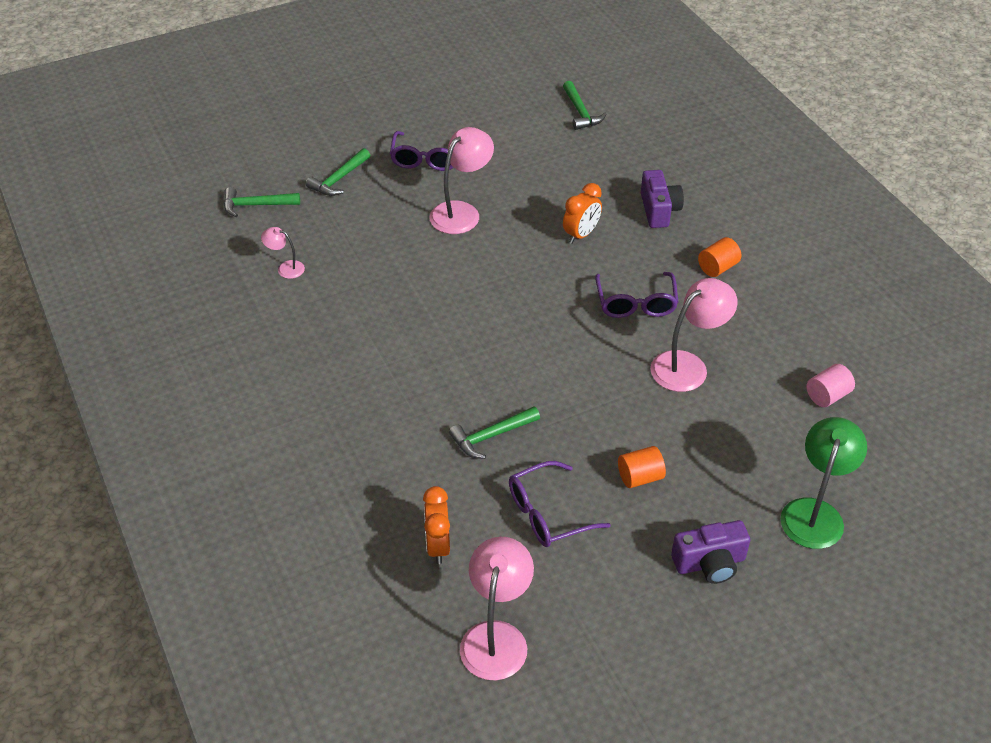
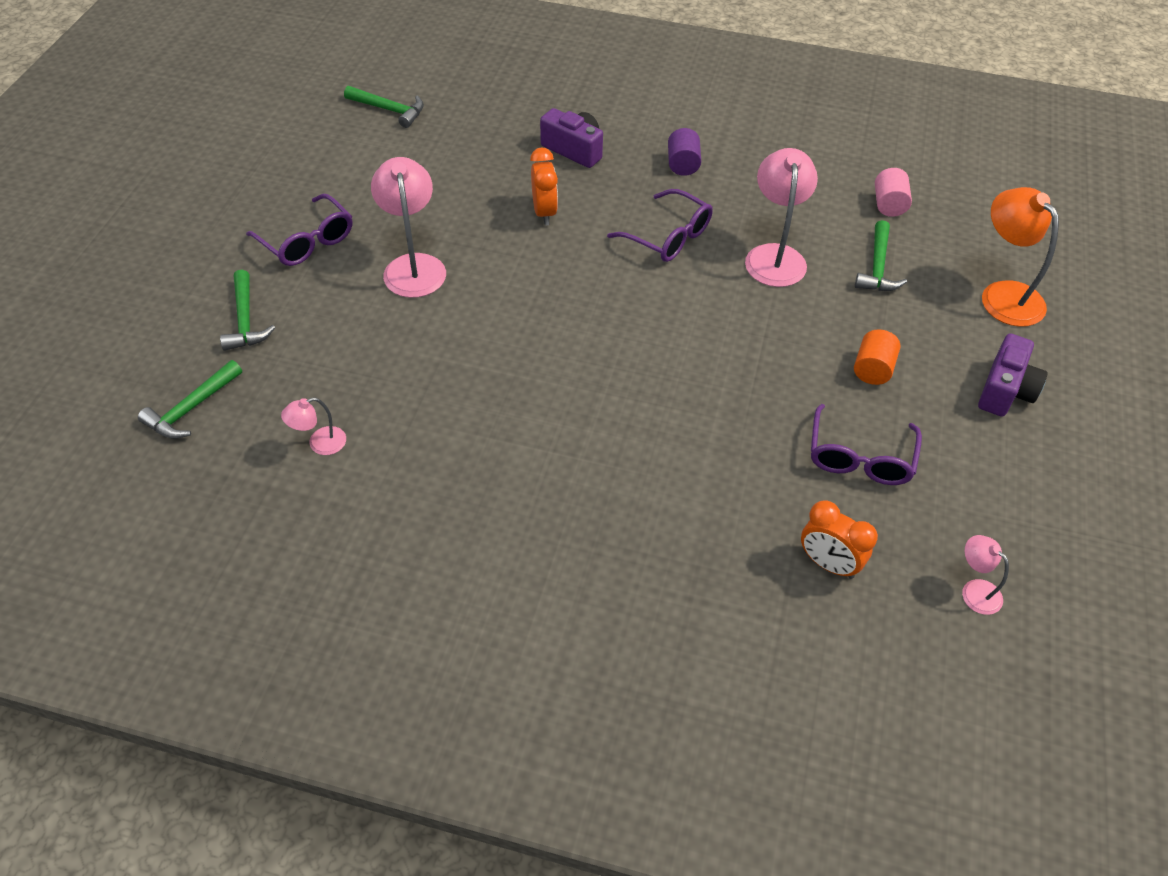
camera: 50 degrees left, 5 degrees up
(491, 436) = (728, 435): green hammer -> green hammer (877, 267)
(496, 637) = (975, 590): pink lamp -> pink lamp, size x0.51
(717, 267) = (683, 164): orange cylinder -> purple cylinder
(815, 512) = (1003, 294): green lamp -> orange lamp

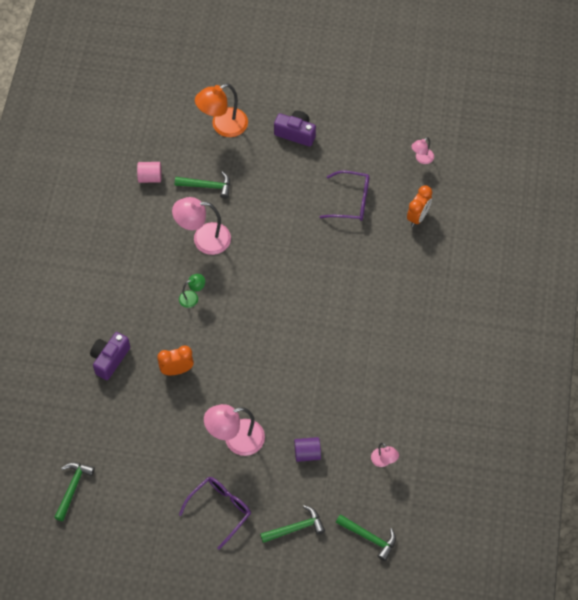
camera: 95 degrees left, 10 degrees up
(668, 236) = (192, 297): purple glasses -> green lamp
(683, 164) = (120, 292): purple cylinder -> purple cylinder (307, 453)
(872, 369) = (289, 192): orange cylinder -> none

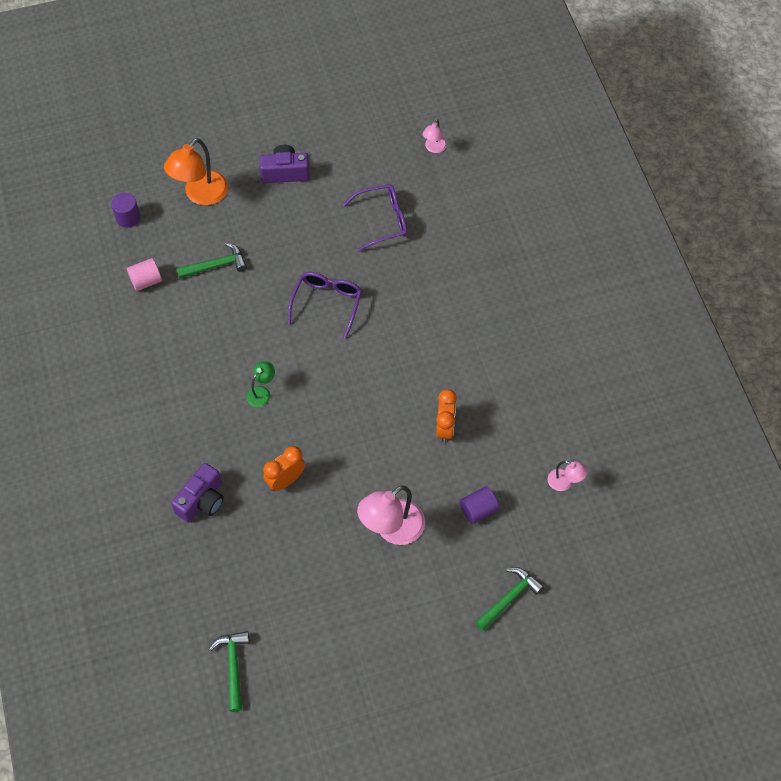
camera: 25 degrees left, 0 degrees up
(109, 359) = (202, 501): purple camera -> purple camera turned 150 degrees counterclockwise
(160, 123) = (128, 217): none -> purple cylinder
(203, 239) = (241, 324): pink lamp -> none
(220, 510) = (415, 616): purple glasses -> purple glasses (327, 304)
(369, 537) = (594, 572): green hammer -> none
(418, 217) = (462, 209): orange clock -> orange clock (445, 428)

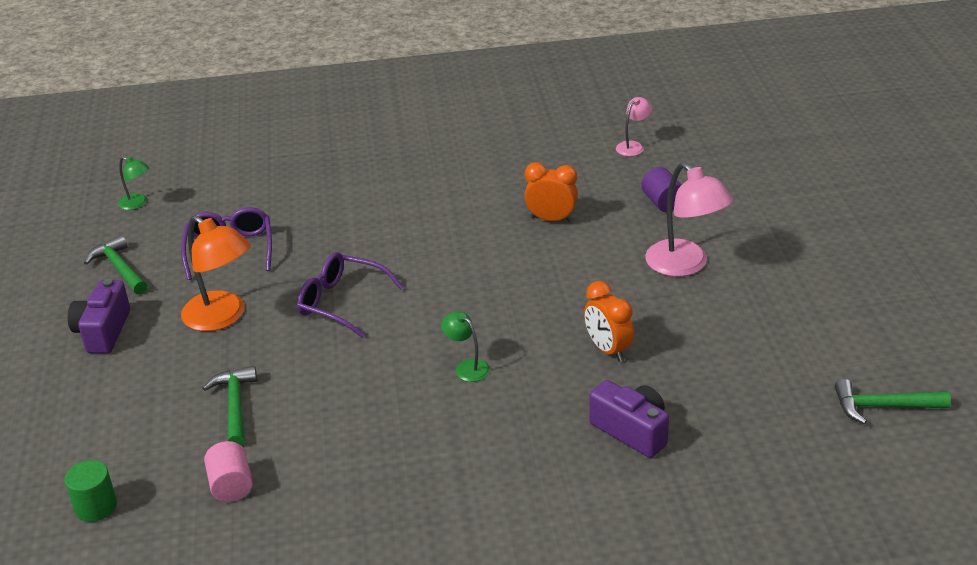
camera: 80 degrees left, 25 degrees down
(128, 217) = (96, 506): purple cylinder -> green cylinder
(200, 195) = (96, 420): orange lamp -> orange lamp (222, 317)
(434, 148) = (137, 204): pink lamp -> green lamp
(509, 598) = (773, 190): green hammer -> green hammer (119, 268)

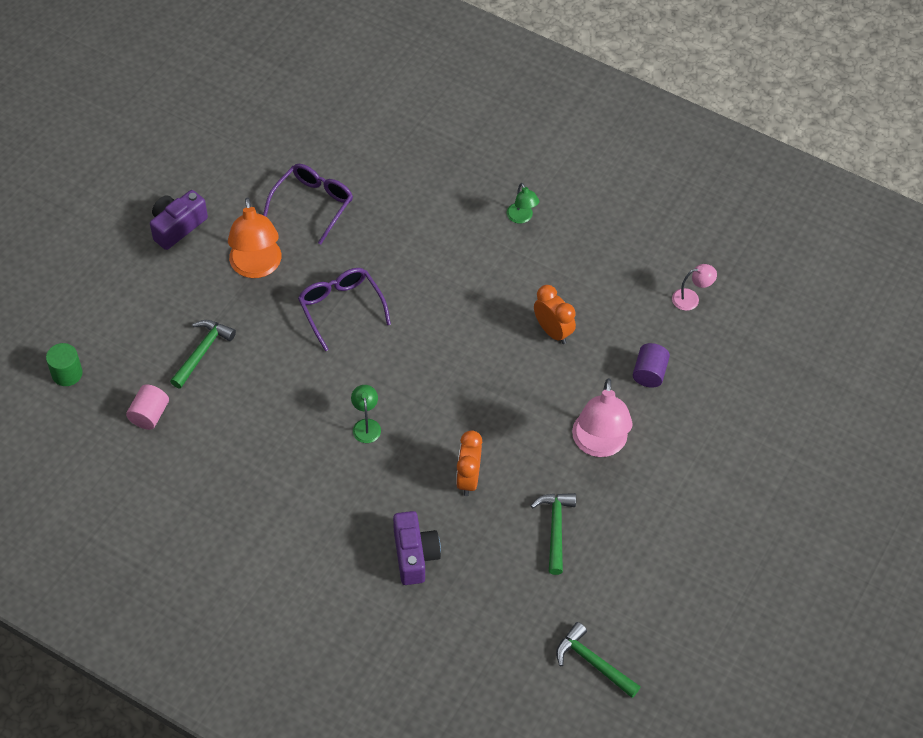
camera: 35 degrees right, 20 degrees up
(119, 268) = (231, 172): green hammer -> green hammer (555, 528)
(137, 204) = (291, 113): green lamp -> green lamp (521, 217)

